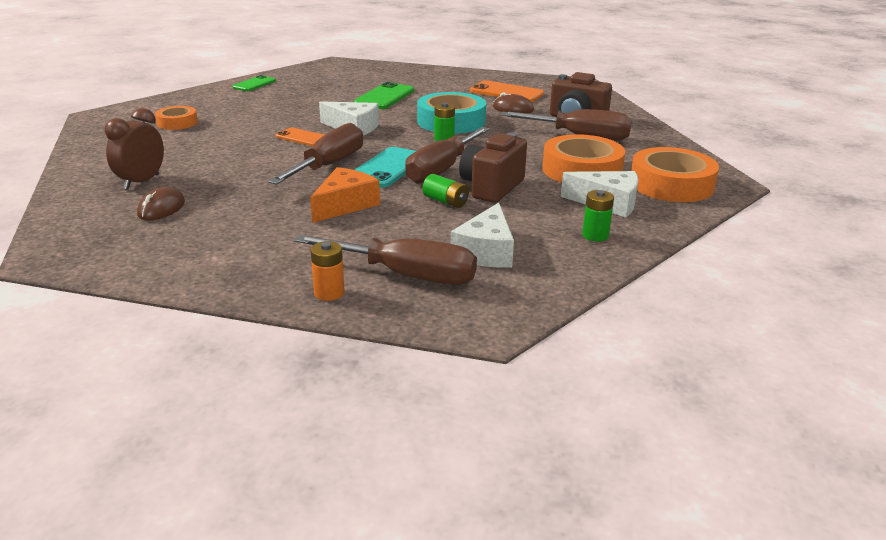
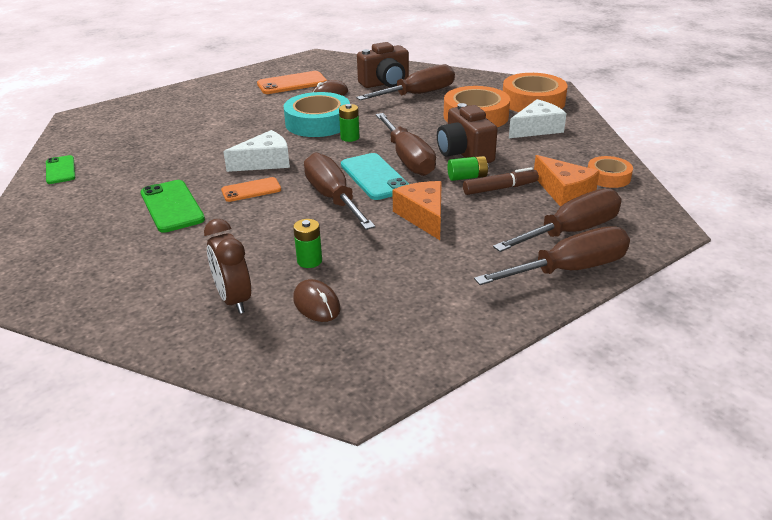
camera: 50 degrees left, 5 degrees up
(177, 123) = (98, 240): orange tape -> orange tape (608, 177)
(329, 293) = (569, 270): orange battery -> brown screwdriver
(384, 97) = (215, 127): green phone -> green phone (172, 206)
(446, 220) = (500, 188): none -> brown marker
(486, 251) = (564, 192): white cheese -> orange cheese
(595, 235) = (579, 151): green battery -> green battery (309, 261)

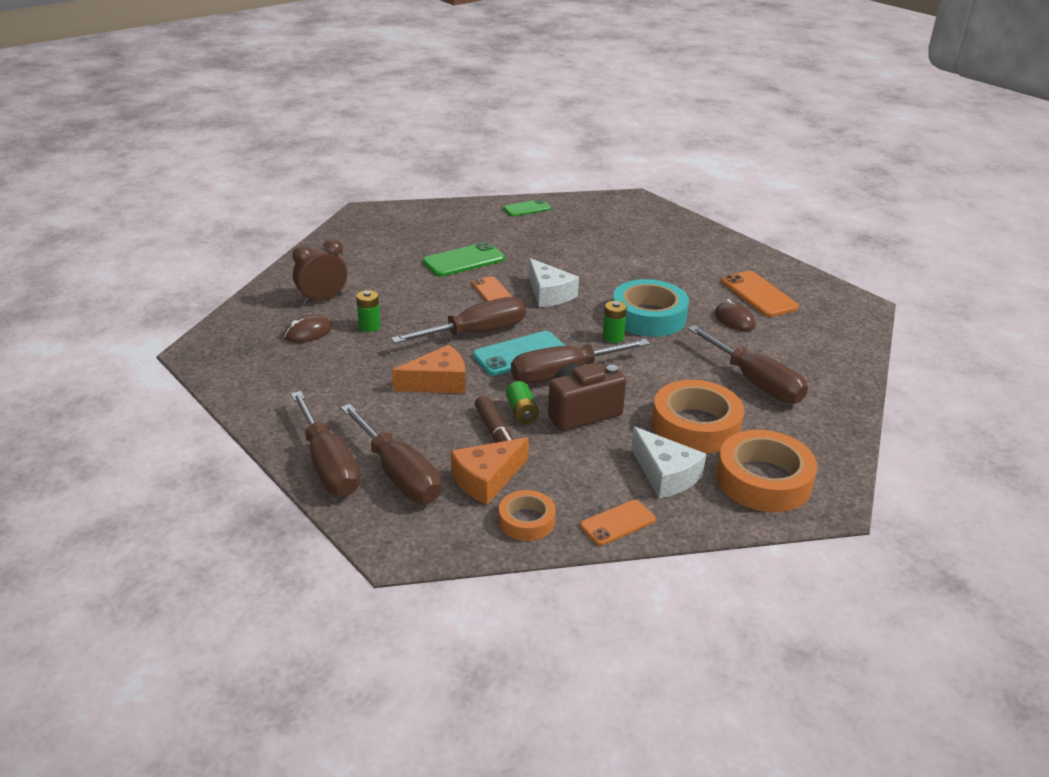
camera: 85 degrees right, 0 degrees up
(385, 83) = (785, 357): brown camera -> none
(596, 146) = (618, 523): none -> orange phone

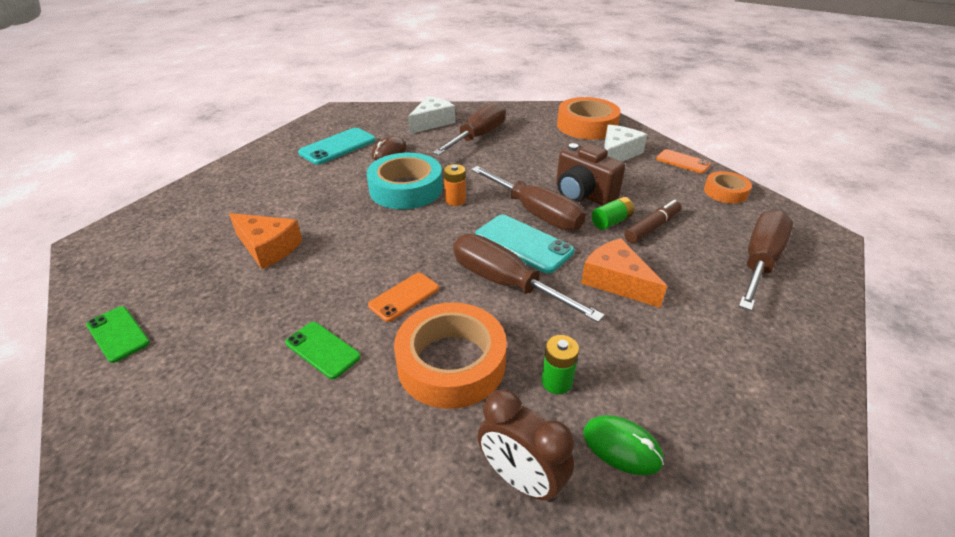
camera: 110 degrees left, 5 degrees up
(308, 333) = (622, 447): brown mouse -> green mouse
(328, 465) = (804, 308): brown screwdriver -> none
(464, 260) = (322, 350): green phone -> green phone, size x0.64
(486, 479) = (708, 217): orange cheese -> orange cheese (268, 248)
(549, 294) = (389, 253): white cheese -> white cheese (432, 122)
(613, 337) = (455, 200): green battery -> orange battery
(695, 426) = (553, 150): orange tape -> orange tape (451, 363)
(758, 294) = (338, 146): orange phone -> turquoise phone

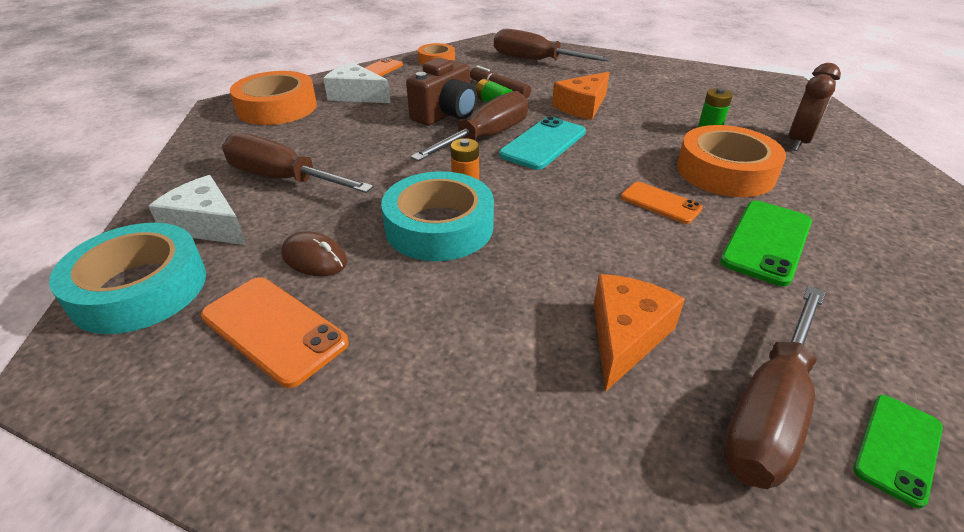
camera: 95 degrees left, 0 degrees up
(322, 350) = (767, 242): green phone -> green phone, size x1.56
(338, 146) = (274, 329): turquoise phone -> orange phone
(384, 115) = (139, 288): none -> turquoise tape
(505, 283) = (609, 151): brown screwdriver -> brown screwdriver (768, 411)
(622, 447) = (744, 113): green mouse -> none

